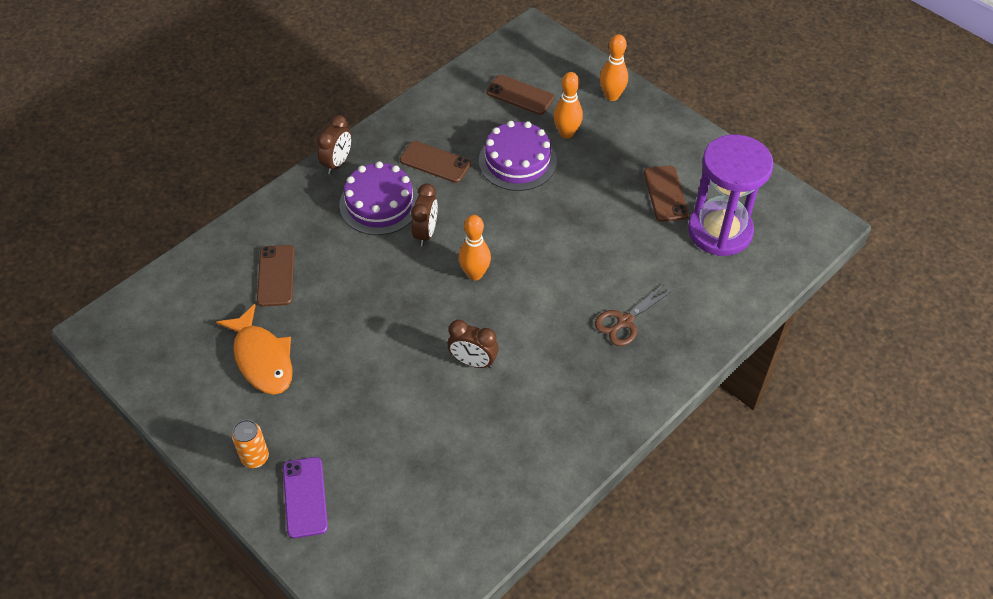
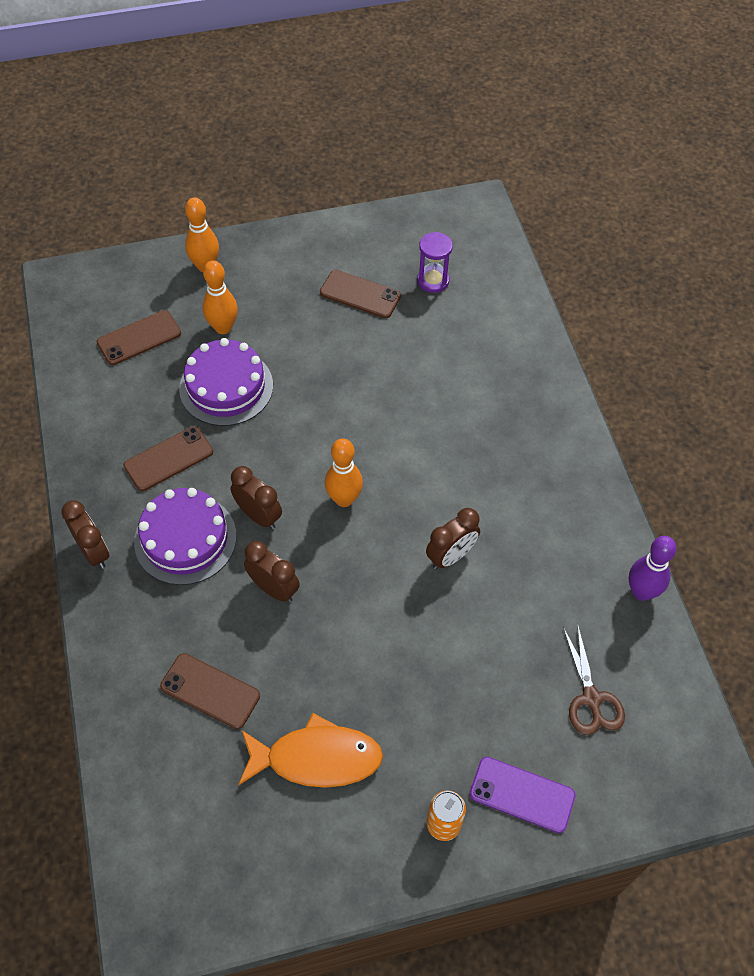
camera: 60 degrees left, 5 degrees up
(374, 270) = (274, 588): none -> brown clock
(531, 506) = (641, 592): none -> purple bowling pin
(624, 321) = (485, 408): brown scissors -> brown scissors (591, 699)
(720, 231) = (433, 281): purple hourglass -> purple hourglass, size x0.47

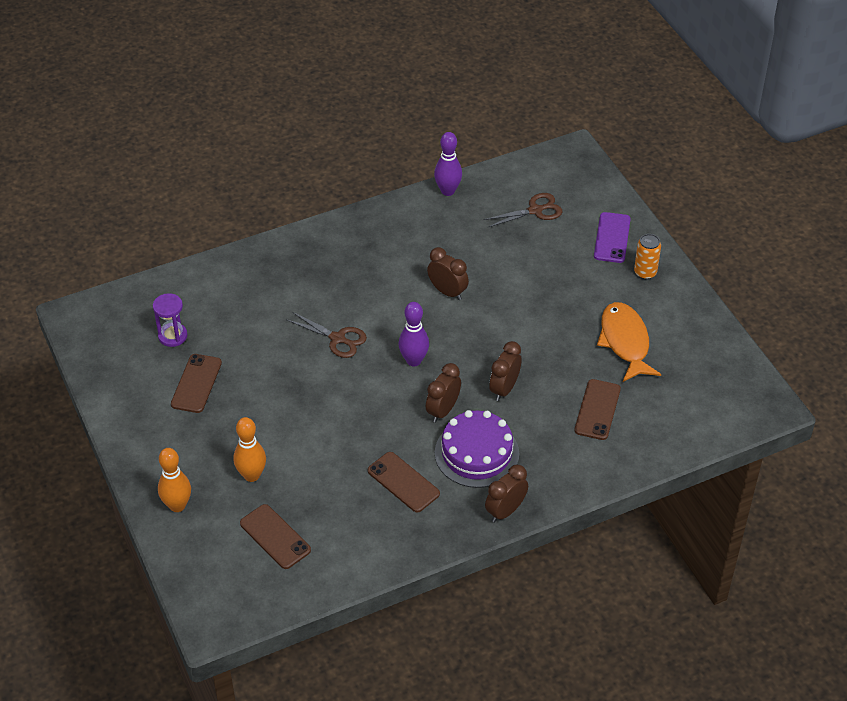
camera: 100 degrees left, 10 degrees down
(226, 387) = (319, 459): purple cake -> none
(344, 499) = (414, 360): orange bowling pin -> purple bowling pin
(396, 428) = (337, 339): none -> brown scissors

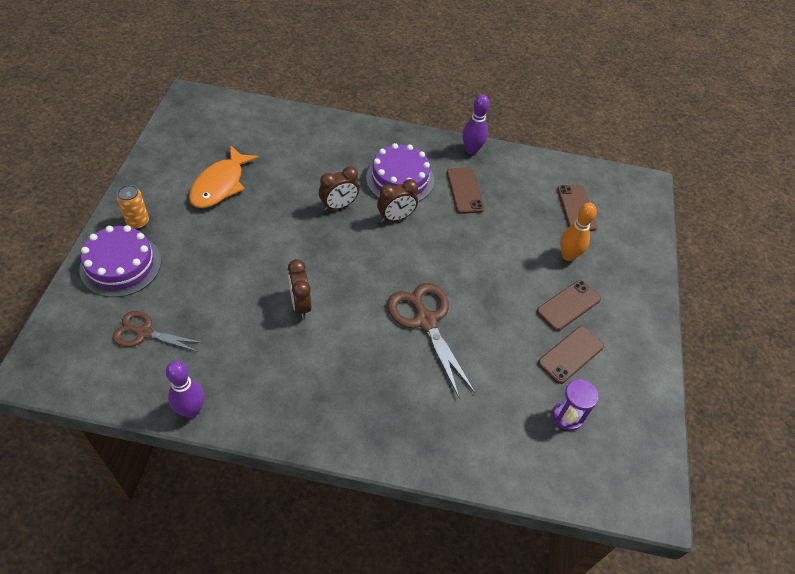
camera: 150 degrees left, 5 degrees up
(177, 505) = (635, 266): orange bowling pin -> none
(337, 339) = (425, 321): brown scissors -> brown scissors, size x1.57
(414, 360) = (382, 265): purple bowling pin -> purple bowling pin (471, 150)
(505, 511) = (415, 139): brown clock -> none
(597, 410) = (293, 157): brown phone -> brown phone (568, 305)
(612, 238) = (121, 265): purple phone -> purple cake

